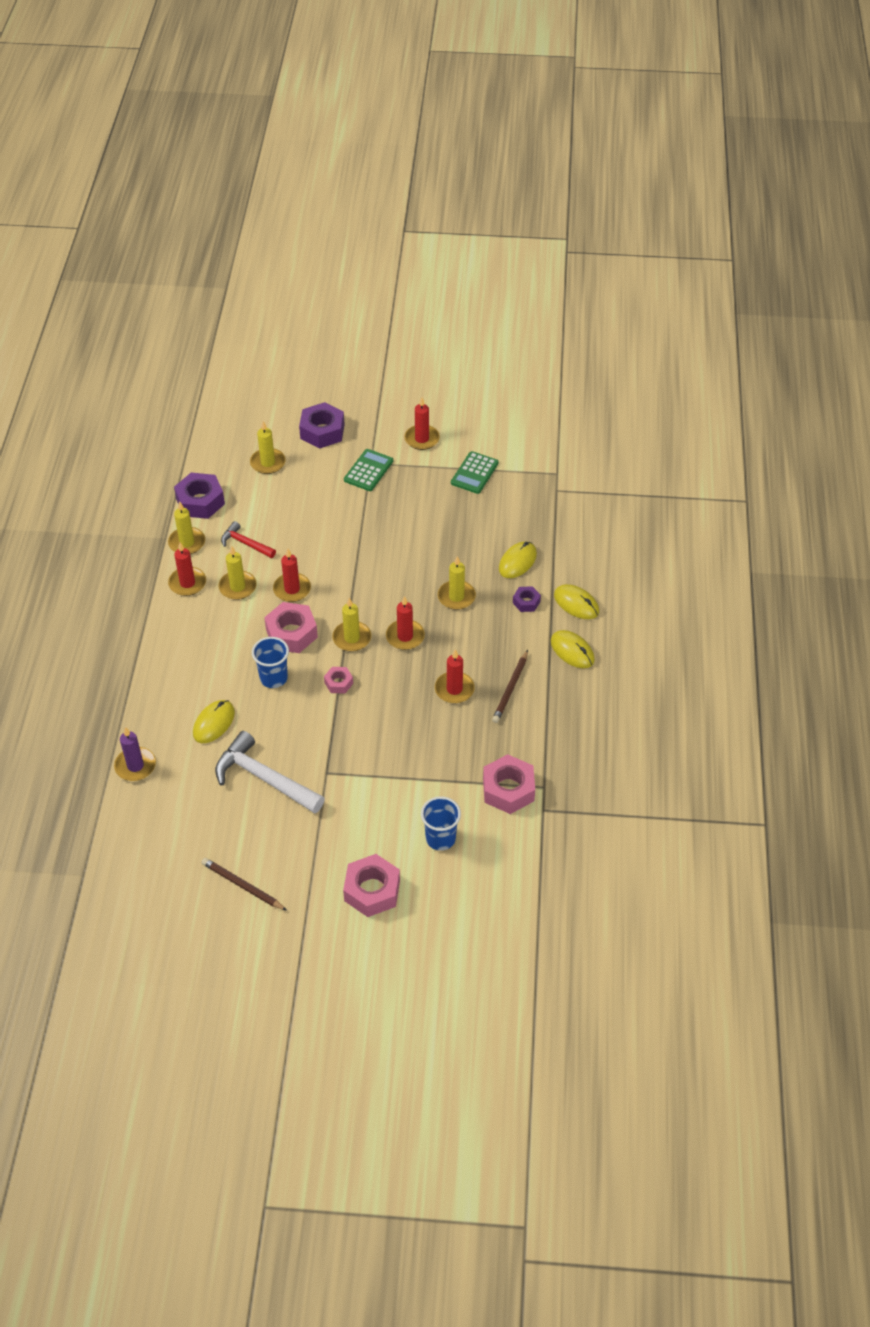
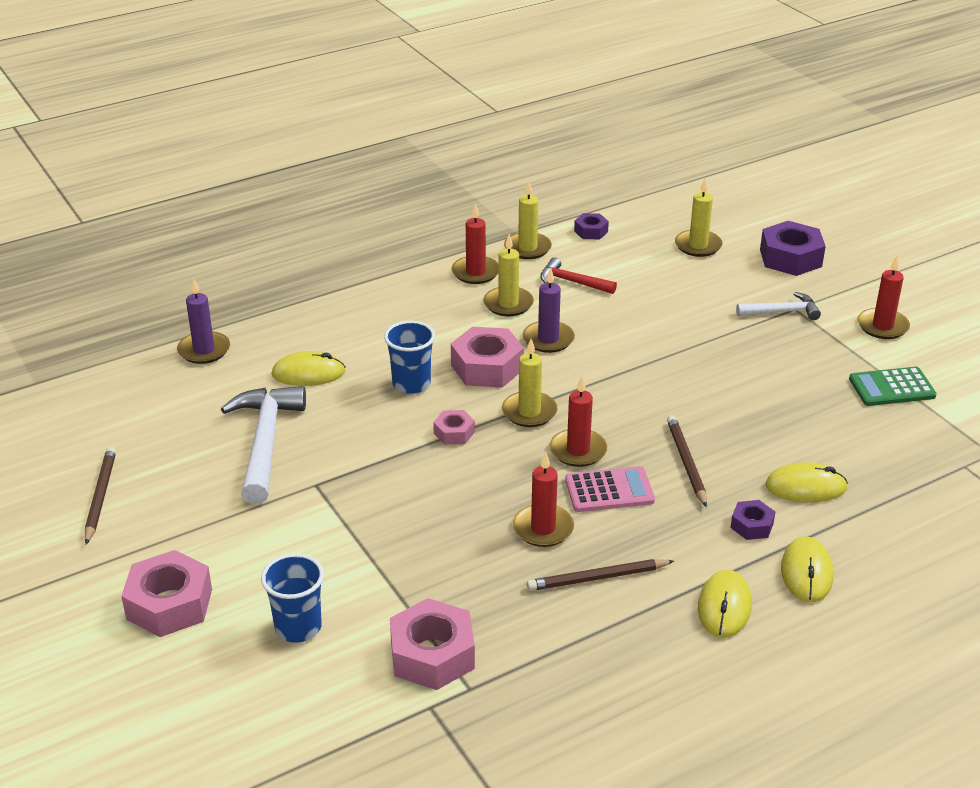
camera: 55 degrees right, 15 degrees down
(200, 501) = (591, 231): purple nut -> purple nut, size x0.53
(245, 543) = (572, 282): red hammer -> red hammer turned 60 degrees counterclockwise
(292, 589) = (548, 339): red candle -> purple candle
(368, 470) = (782, 312): green calculator -> white hammer
(449, 643) = (609, 490): none -> pink calculator
(456, 597) = (686, 462): yellow candle -> brown pencil

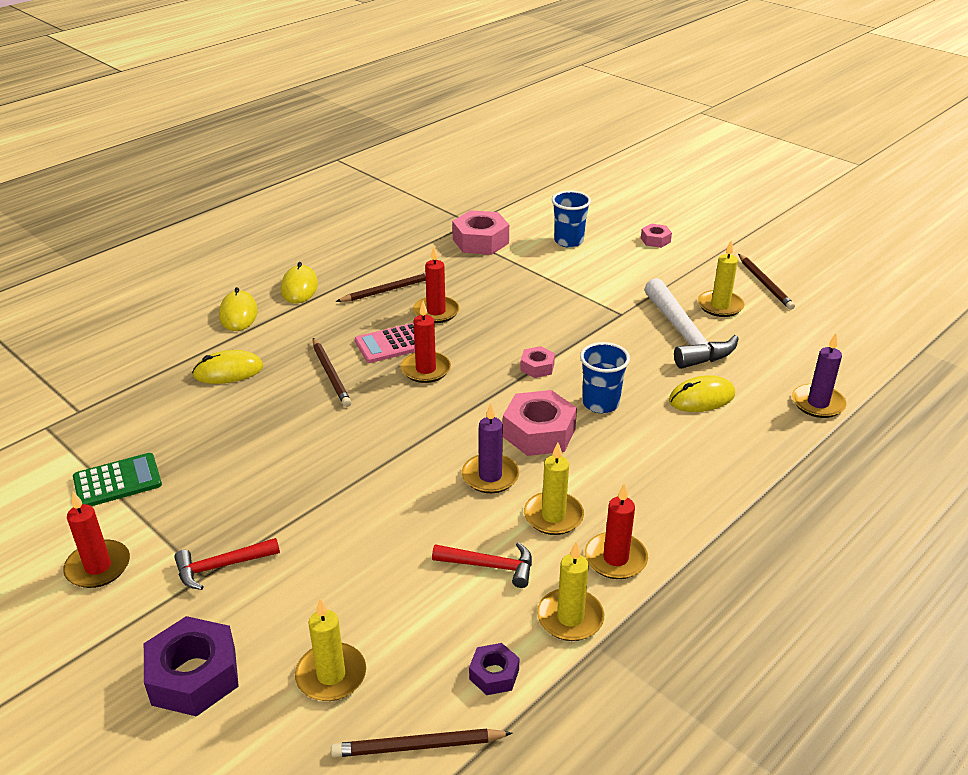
camera: 165 degrees right, 0 degrees up
(169, 604) = (655, 240): pink nut -> pink nut, size x0.53
(529, 412) = (480, 395): yellow candle -> yellow candle (720, 306)
(647, 211) = (418, 746): none -> brown pencil
(752, 525) = (277, 337): purple nut -> none
(782, 312) = (221, 566): white hammer -> red hammer

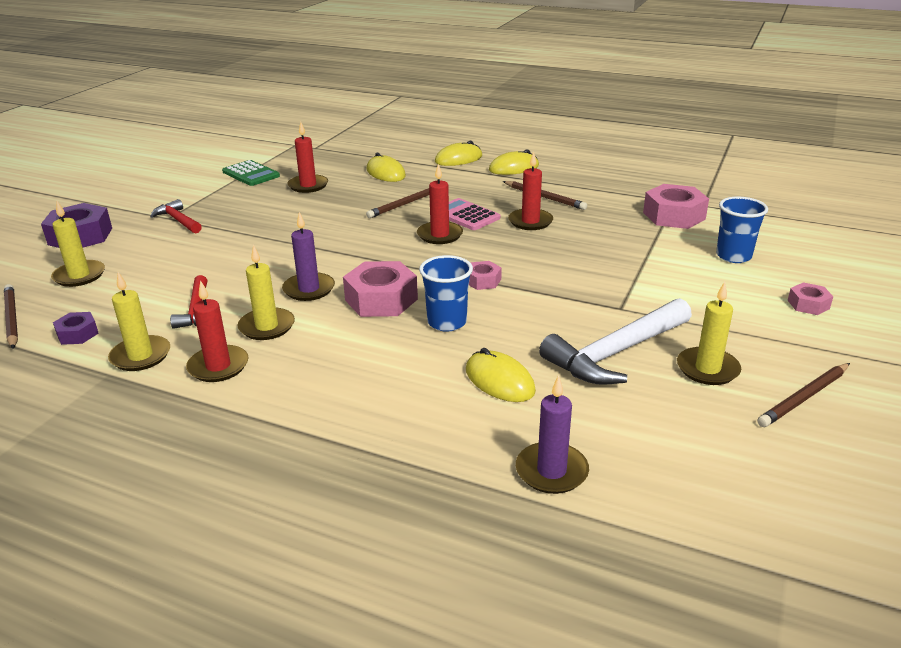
camera: 70 degrees right, 5 degrees down
(98, 567) = (171, 189): red candle -> red candle (308, 185)

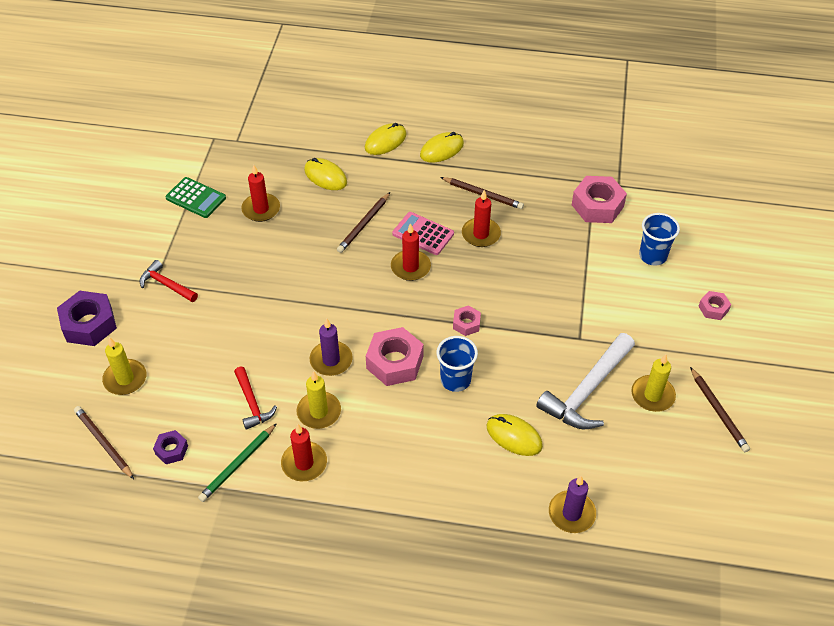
camera: 15 degrees left, 20 degrees up
(140, 356) = (238, 464): yellow candle -> green pencil
(804, 397) = (718, 411): brown pencil -> brown pencil turned 60 degrees counterclockwise

